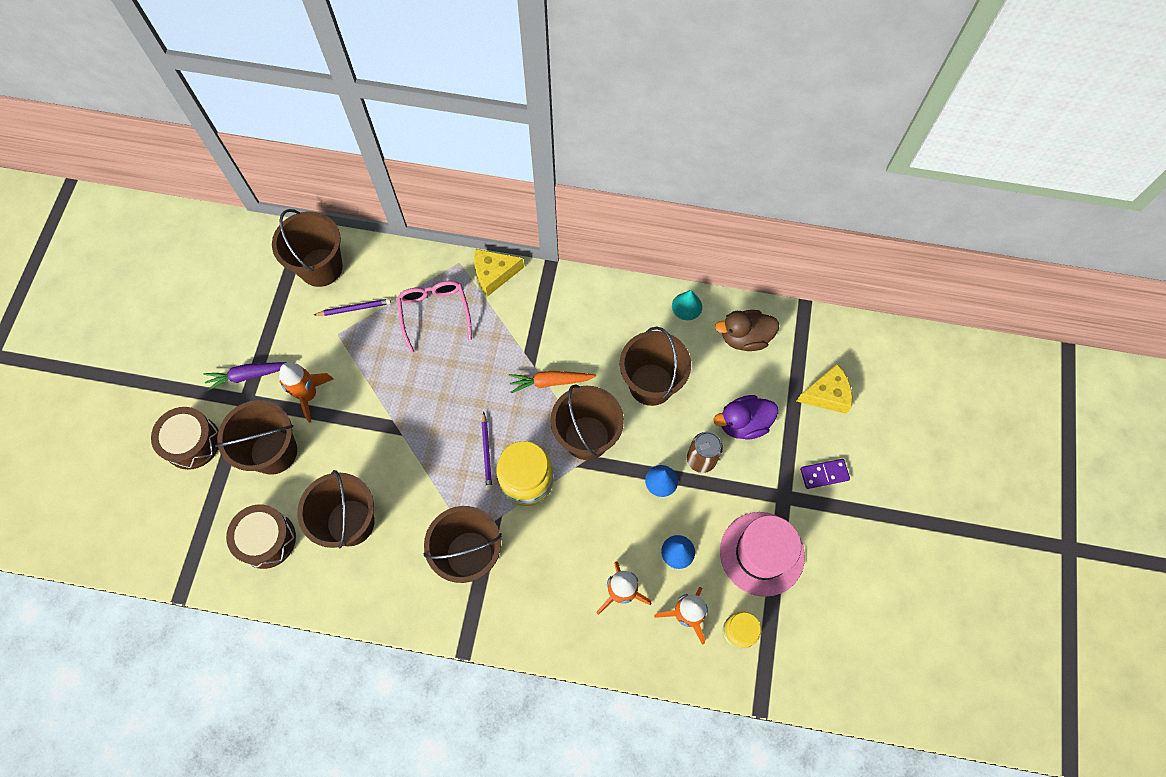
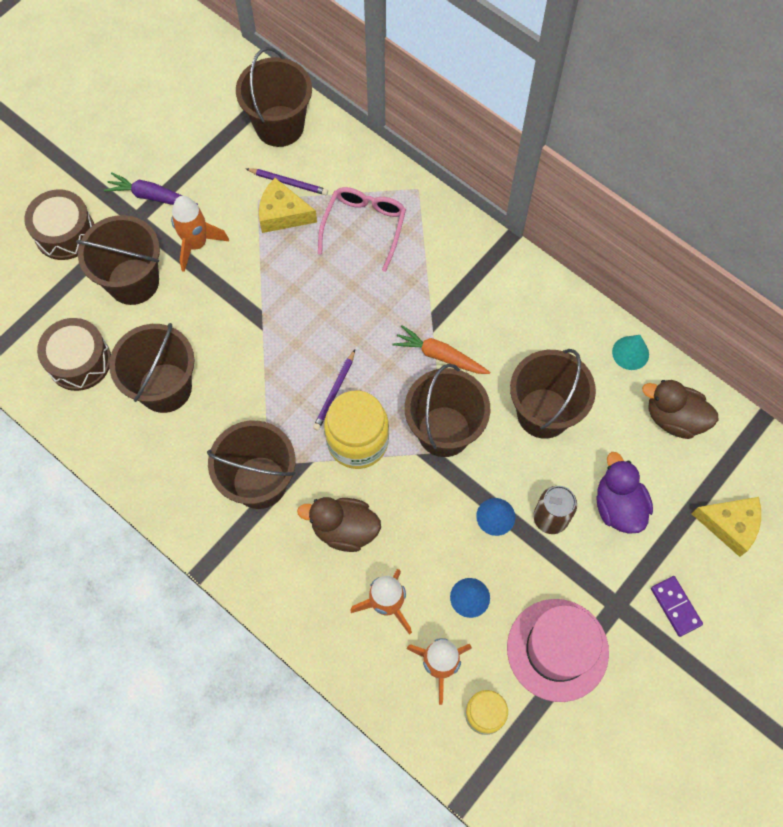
camera: 30 degrees right, 0 degrees up
(494, 274) = (446, 218): yellow cheese -> yellow cheese (282, 214)
(556, 554) = (344, 529): none -> brown duck
(743, 423) = (618, 506): purple duck -> purple duck turned 60 degrees clockwise
(824, 474) = (675, 606): purple domino -> purple domino turned 45 degrees clockwise

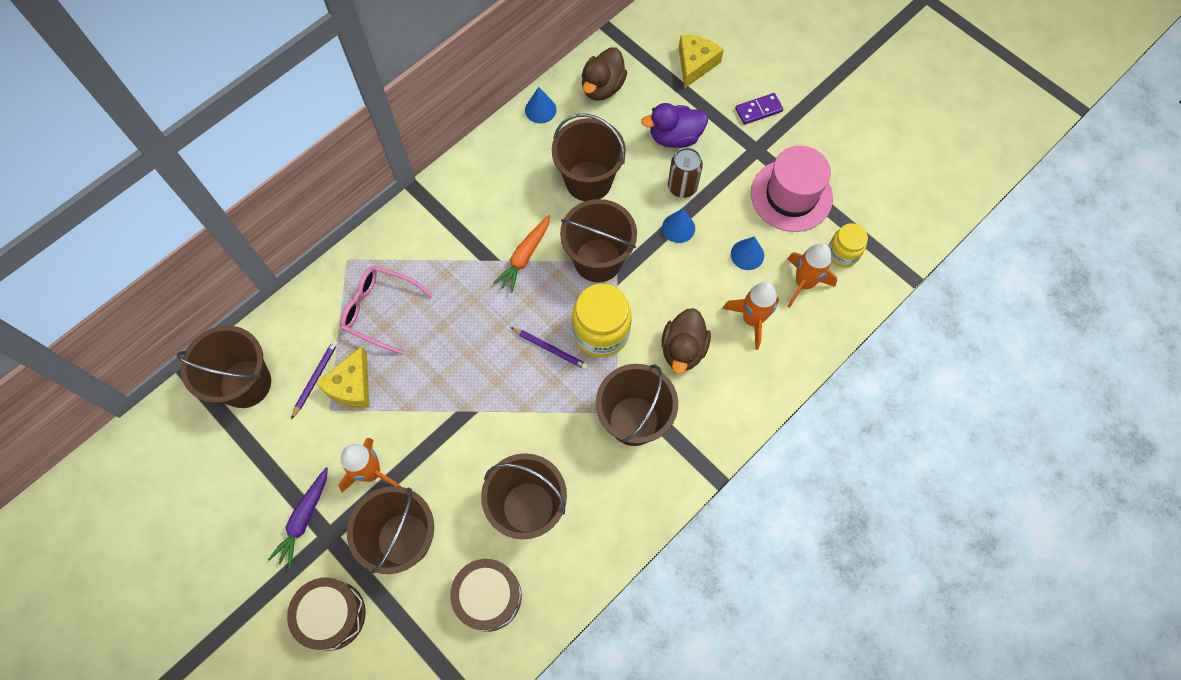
camera: 85 degrees left, 0 degrees up
(630, 353) = (540, 110): turquoise cone -> blue cone

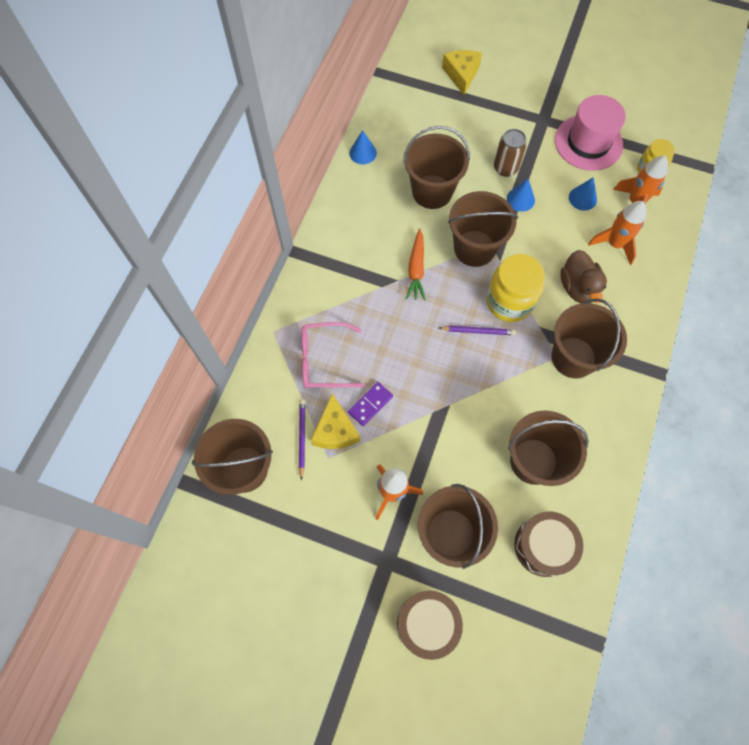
camera: 25 degrees left, 0 degrees up
(304, 519) = (358, 557): purple carrot -> none
(602, 87) = (401, 118): brown duck -> none
(675, 137) = (478, 134): purple duck -> none
(758, 110) = (528, 90): purple domino -> purple domino (370, 404)

